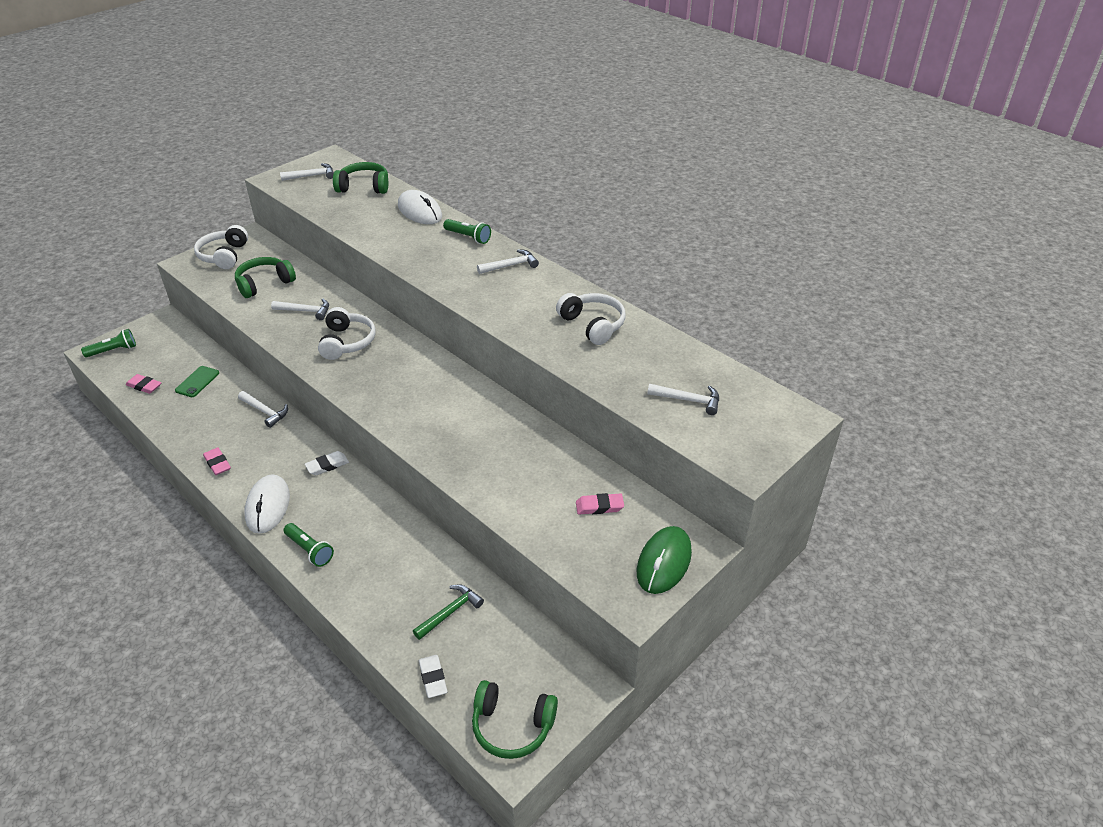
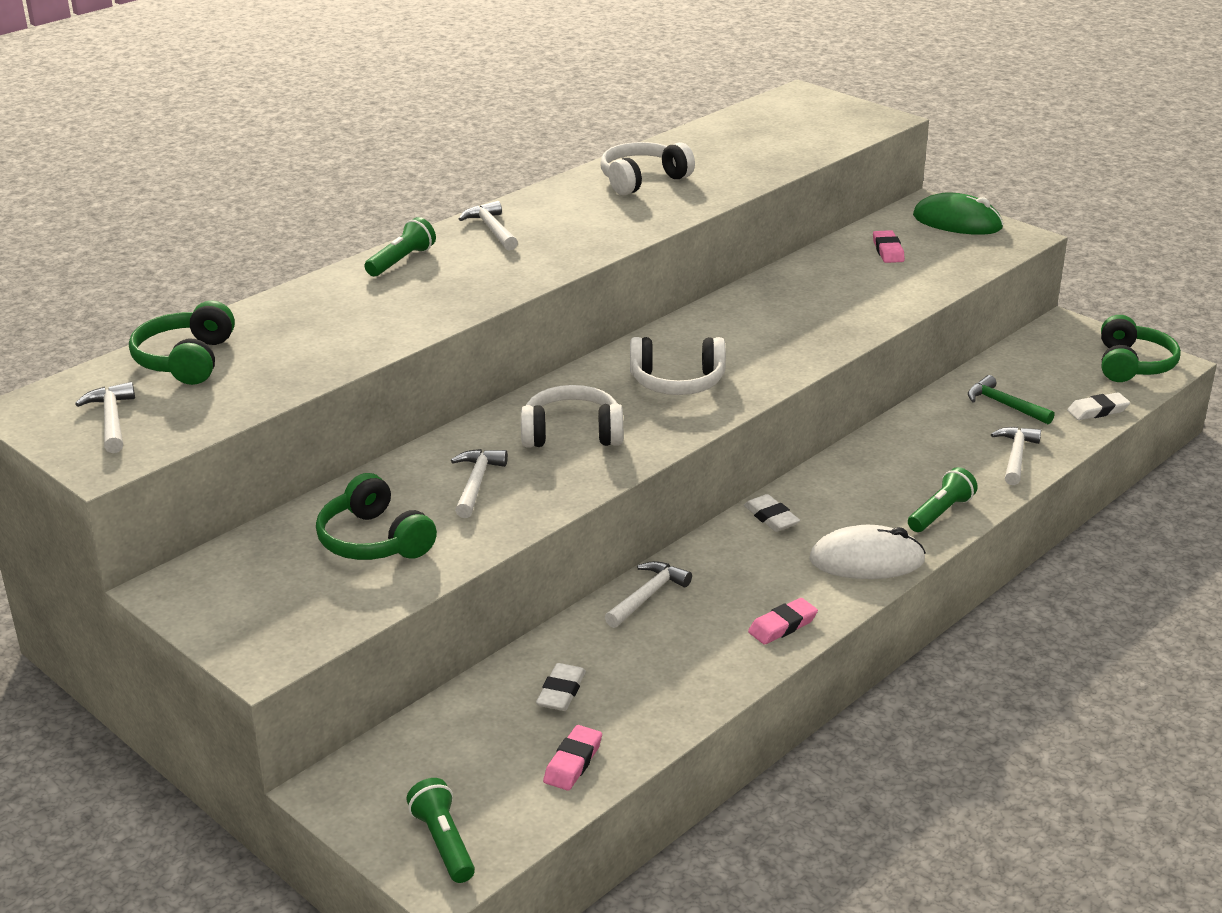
camera: 90 degrees left, 10 degrees down
(197, 382) = (561, 692): green phone -> white eraser
(224, 255) = (249, 609): white headphones -> white headphones (677, 382)
(420, 211) = (302, 303): white mouse -> none
(689, 400) = (784, 137): white hammer -> white hammer (1015, 456)

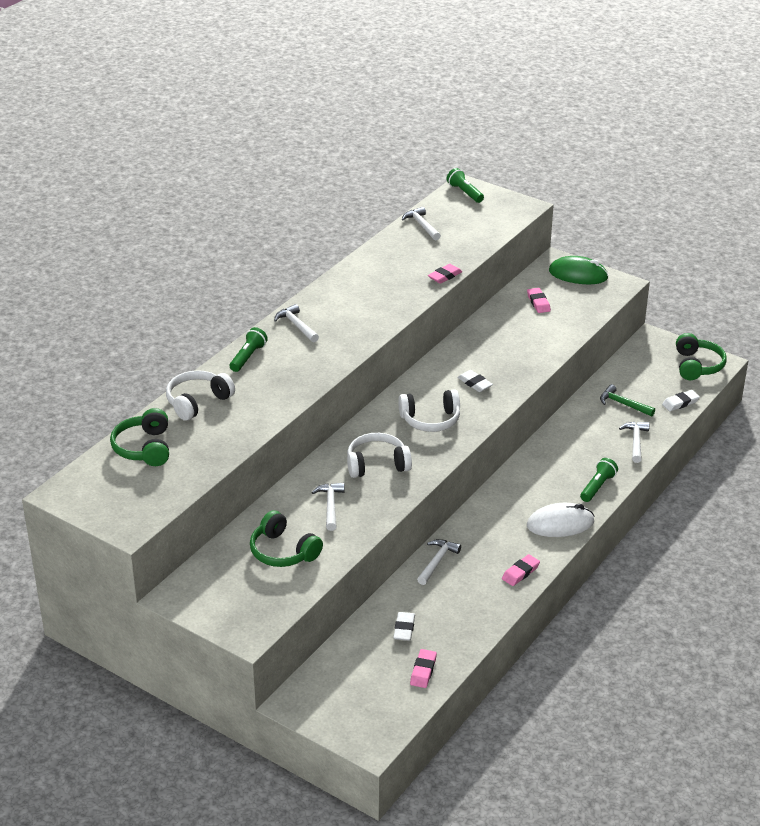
camera: 10 degrees left, 5 degrees up
(111, 419) = (118, 496): white hammer -> white hammer (421, 225)
(444, 842) = (366, 726): green flashlight -> green flashlight (465, 193)
(642, 180) = (380, 274): white headphones -> white headphones (197, 402)
(739, 188) = (445, 276): none -> pink eraser
(771, 517) = (497, 500): white eraser -> white eraser (474, 383)

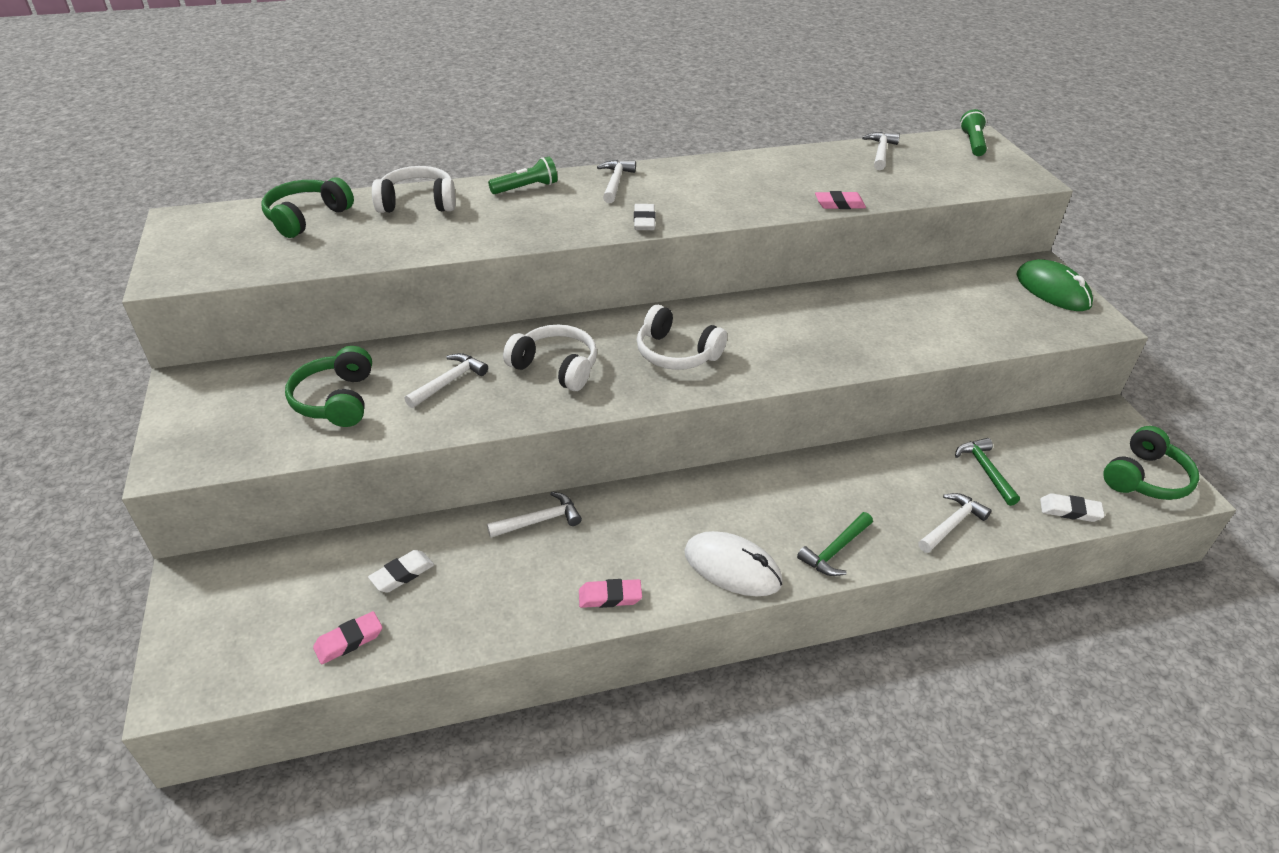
camera: 40 degrees right, 5 degrees up
(474, 383) = (777, 341): white eraser -> white eraser (644, 221)
(538, 303) = (964, 297): pink eraser -> none
(597, 487) = (835, 551): green flashlight -> green hammer

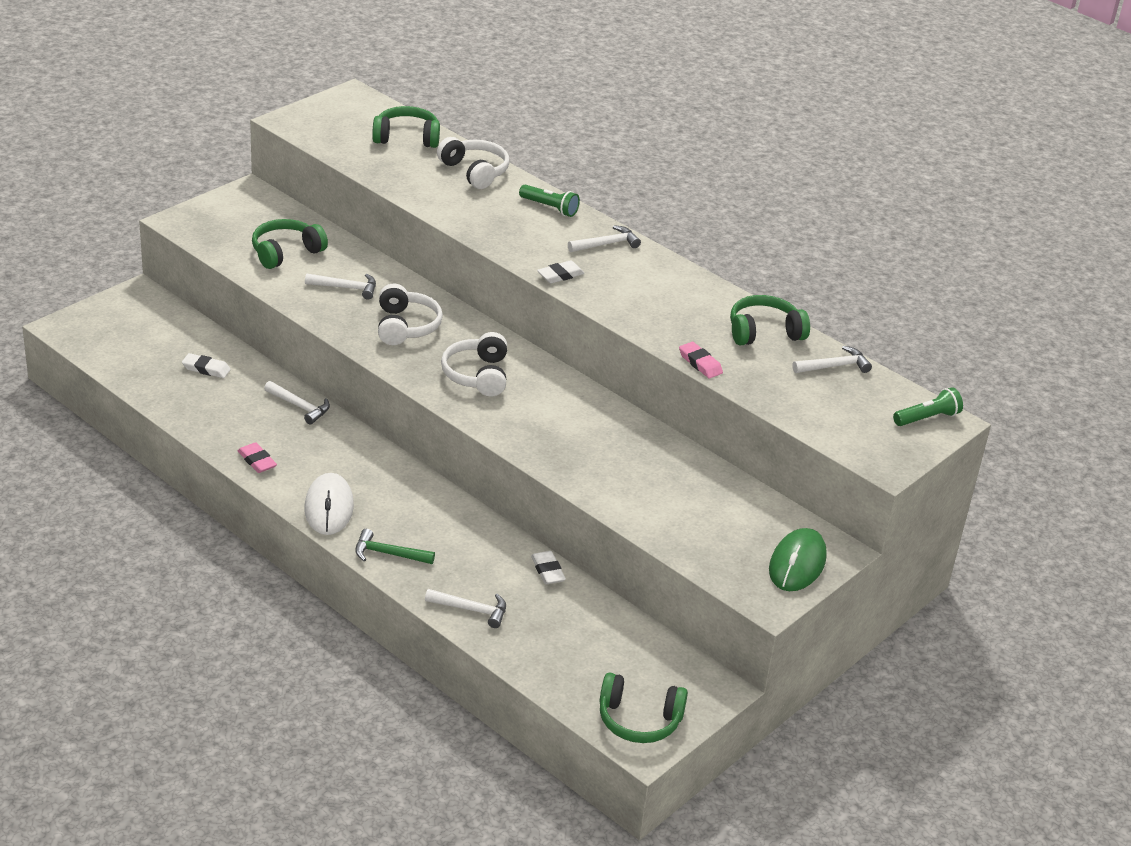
camera: 55 degrees right, 5 degrees down
(349, 640) = (140, 371): pink eraser -> none
(811, 162) = (764, 332): none -> green headphones
(985, 470) = (558, 618): green hammer -> none
(1070, 511) = (549, 676): white eraser -> white eraser (547, 571)

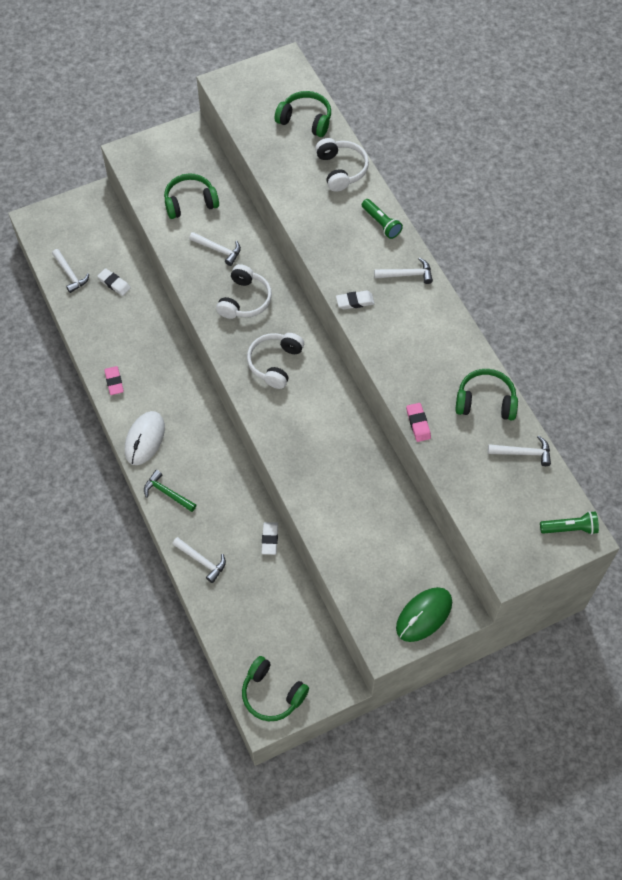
camera: 25 degrees right, 25 degrees up
(300, 407) = (163, 336): white hammer -> white hammer (70, 274)

